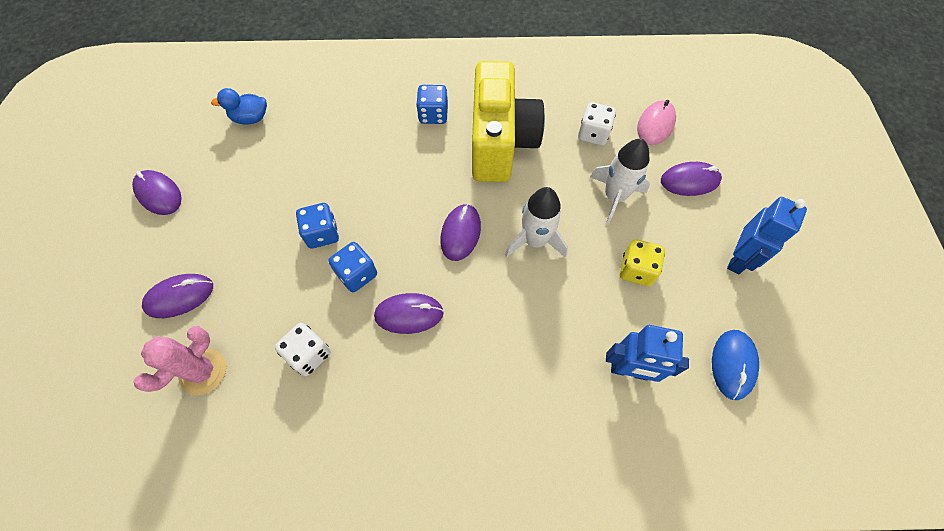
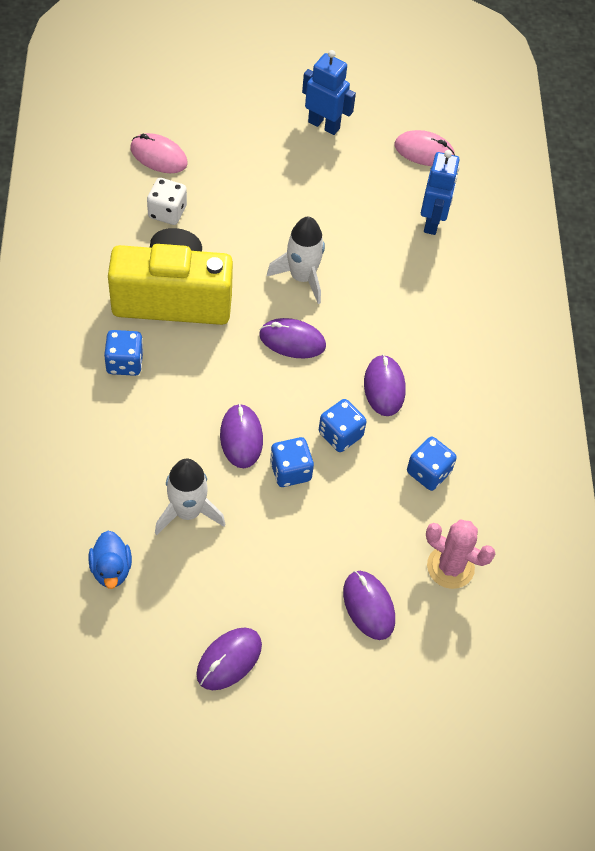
camera: 95 degrees left, 5 degrees down
(309, 354) = (428, 472): white dice -> blue dice
(614, 197) = (251, 205): white rocket -> white rocket (187, 512)
(636, 270) = (335, 201): yellow dice -> none
(689, 181) = (234, 142): purple mouse -> purple mouse (241, 437)
(733, 364) = (424, 151): blue mouse -> pink mouse

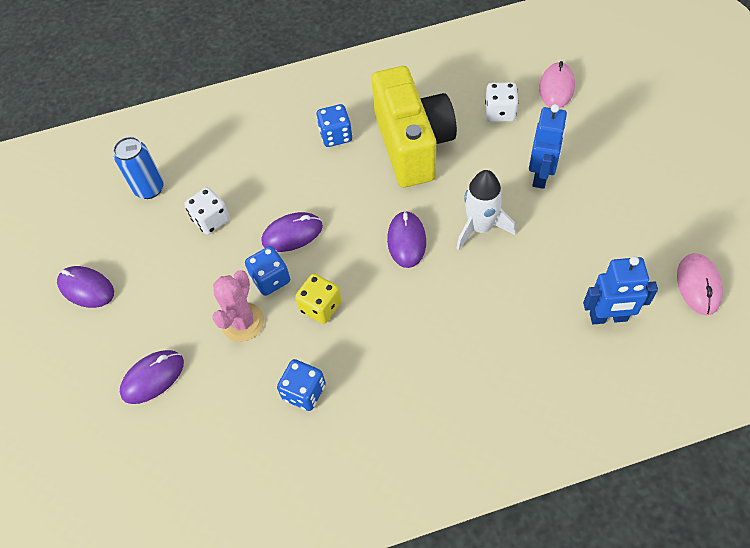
camera: 85 degrees right, 0 degrees up
(111, 569) = (149, 189): blue duck -> blue can
(187, 512) = (211, 220): white rocket -> white dice
(324, 125) = (674, 191): blue robot -> blue robot (541, 175)
(340, 434) = (320, 306): blue dice -> yellow dice
(384, 387) = (386, 328): purple mouse -> none
(450, 567) = (207, 438): pink cactus -> pink cactus (243, 322)

